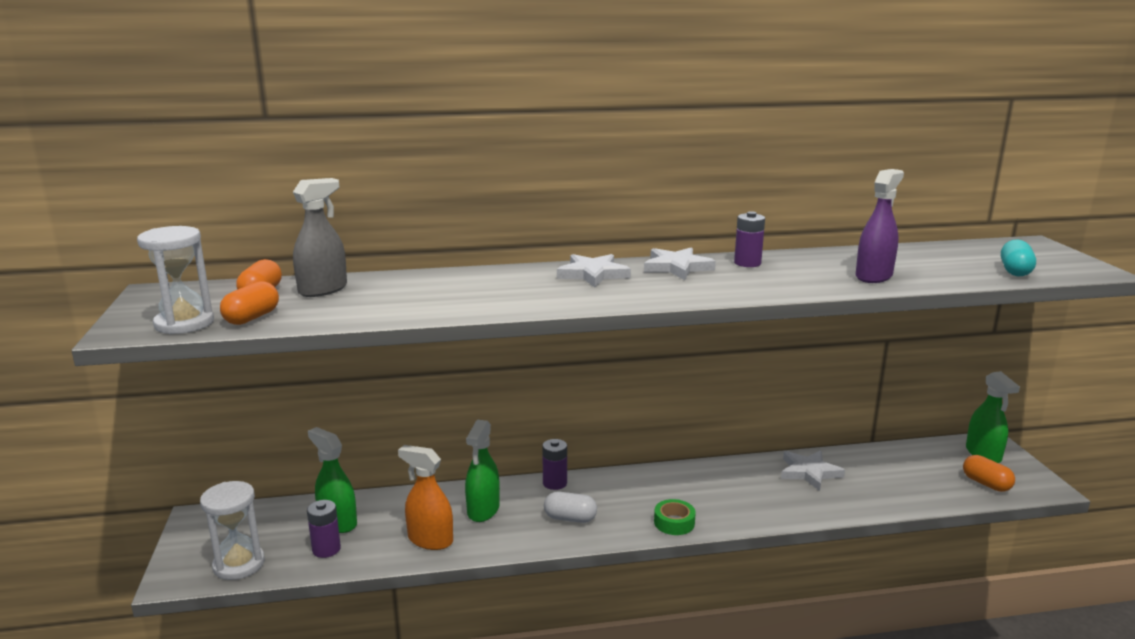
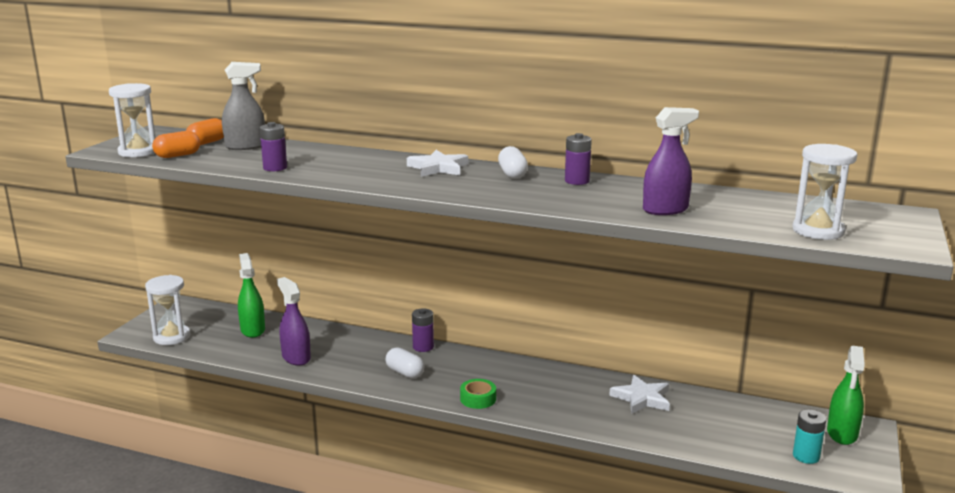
camera: 30 degrees right, 0 degrees up
(326, 549) = (228, 343): purple battery -> purple battery (275, 168)
(430, 540) = (296, 357): orange spray bottle -> purple spray bottle
(483, 510) = (352, 350): green spray bottle -> none
(677, 267) = (512, 174): white star -> white capsule
(986, 484) = (806, 456): orange capsule -> turquoise battery
(1015, 271) = (818, 231): turquoise capsule -> white hourglass

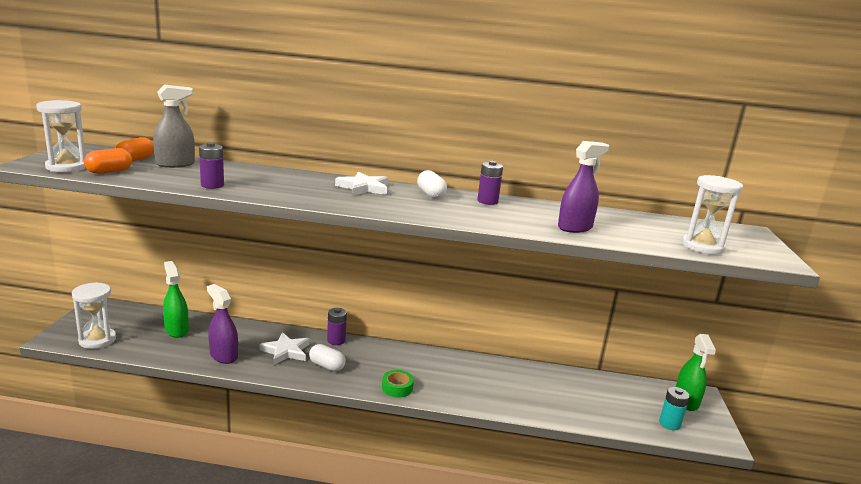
camera: 15 degrees left, 0 degrees up
(642, 398) = (529, 379): white star -> white star (286, 351)

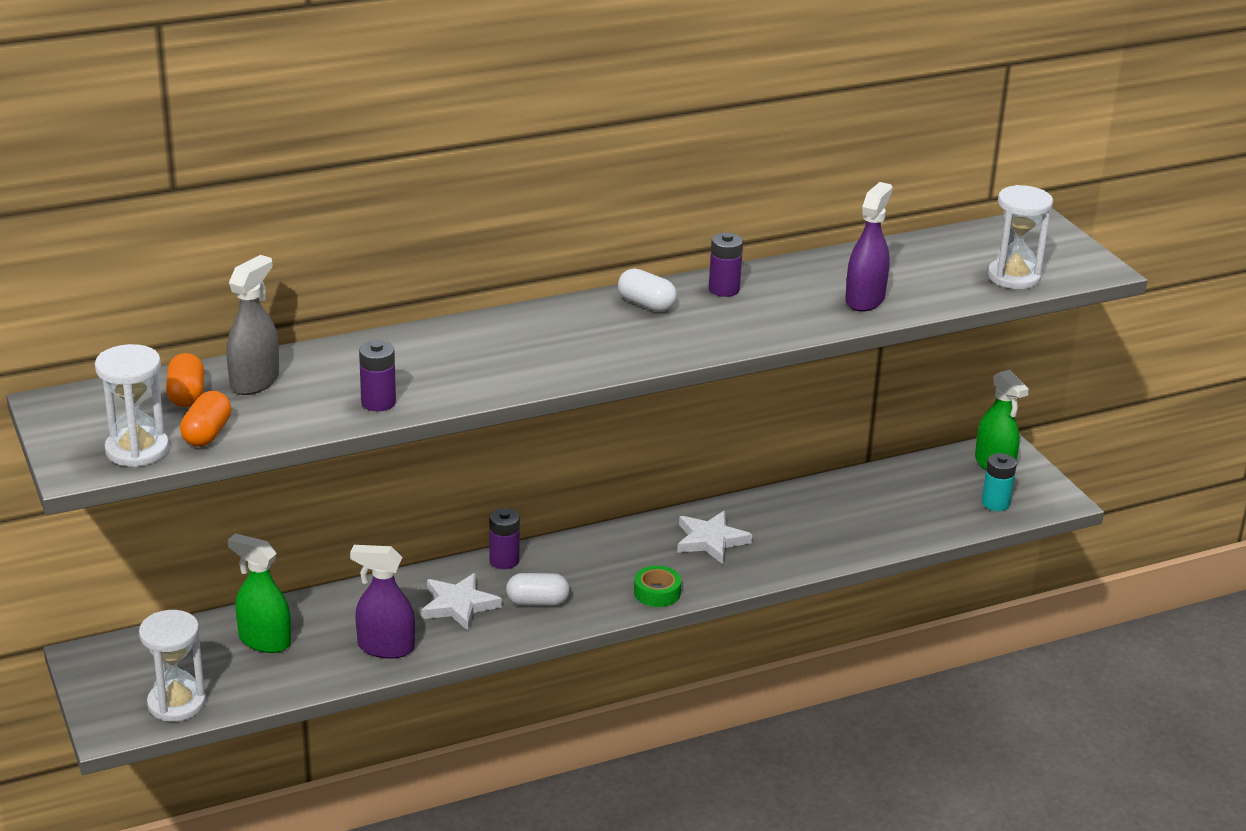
camera: 30 degrees left, 10 degrees up
(364, 188) = (554, 325): white star -> white star (710, 540)

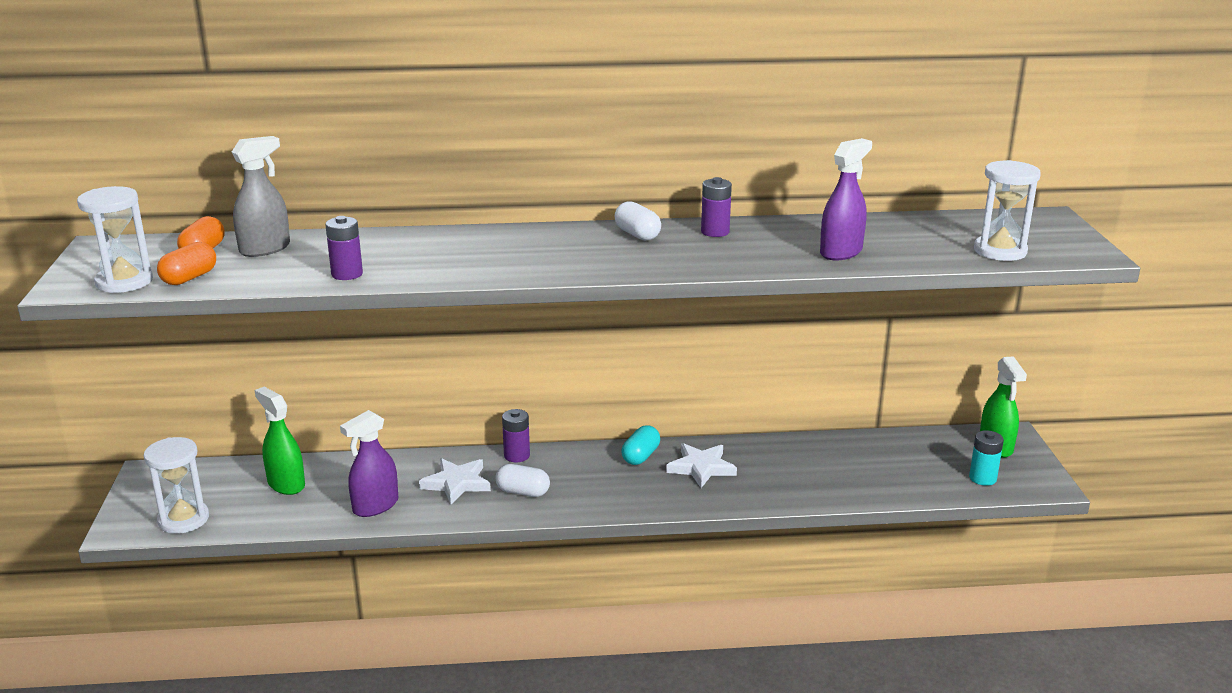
camera: 20 degrees right, 5 degrees down
(385, 647) = (375, 506): purple spray bottle -> purple spray bottle turned 75 degrees counterclockwise
(639, 538) = (640, 456): none -> turquoise capsule
(657, 592) = (629, 501): green tape -> none

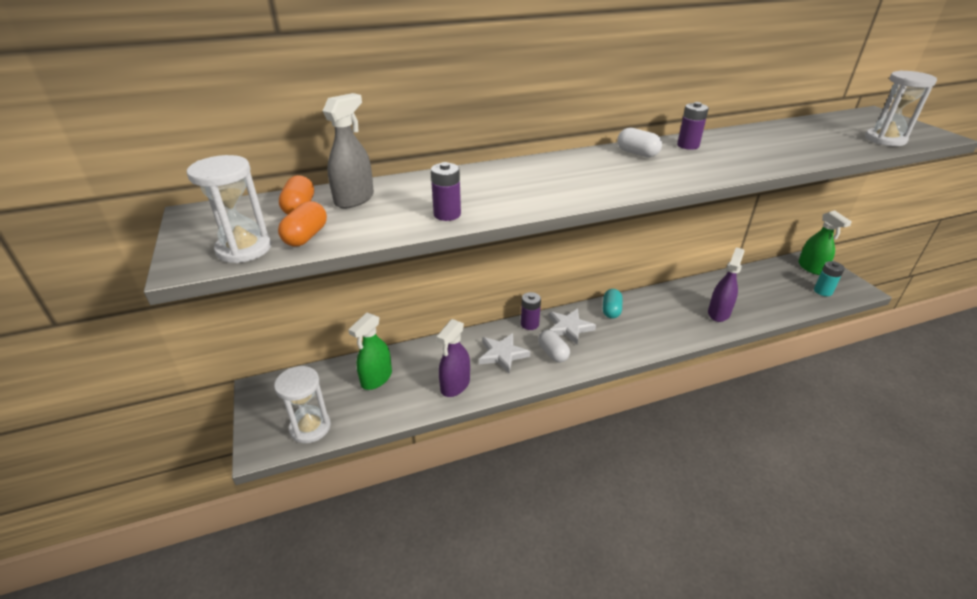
camera: 15 degrees left, 10 degrees up
(286, 484) = (376, 378): green spray bottle -> green spray bottle turned 90 degrees counterclockwise
(523, 492) = (553, 353): white capsule -> white capsule turned 60 degrees clockwise
(701, 468) = (655, 313): white star -> white star (569, 328)
(841, 252) = (790, 151): purple spray bottle -> purple spray bottle (718, 313)

